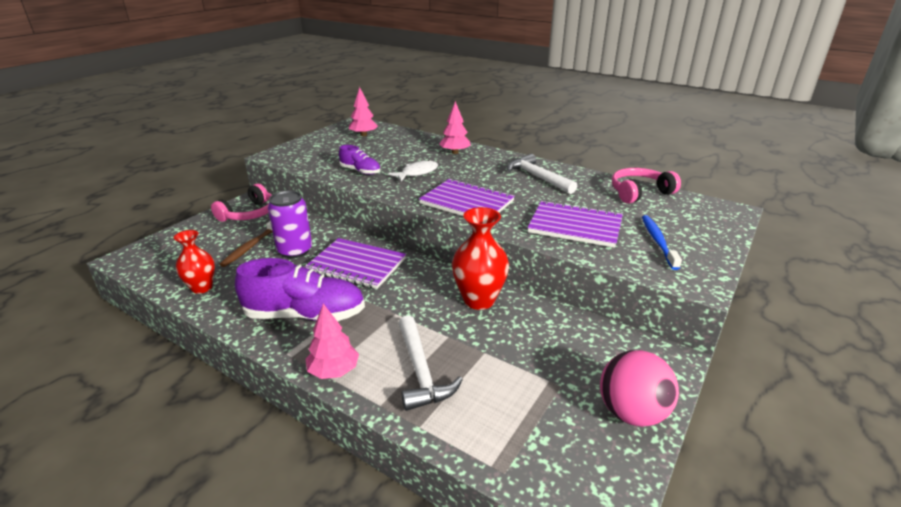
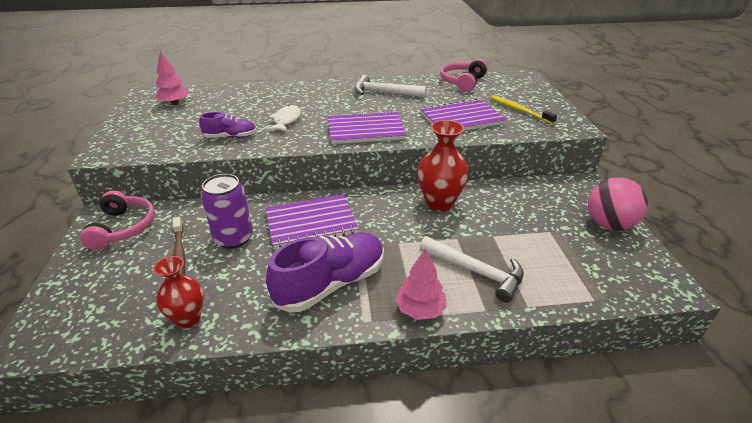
camera: 40 degrees left, 5 degrees up
(455, 152) = (289, 93): pink tree -> none
(658, 242) = (520, 110): blue toothbrush -> yellow toothbrush

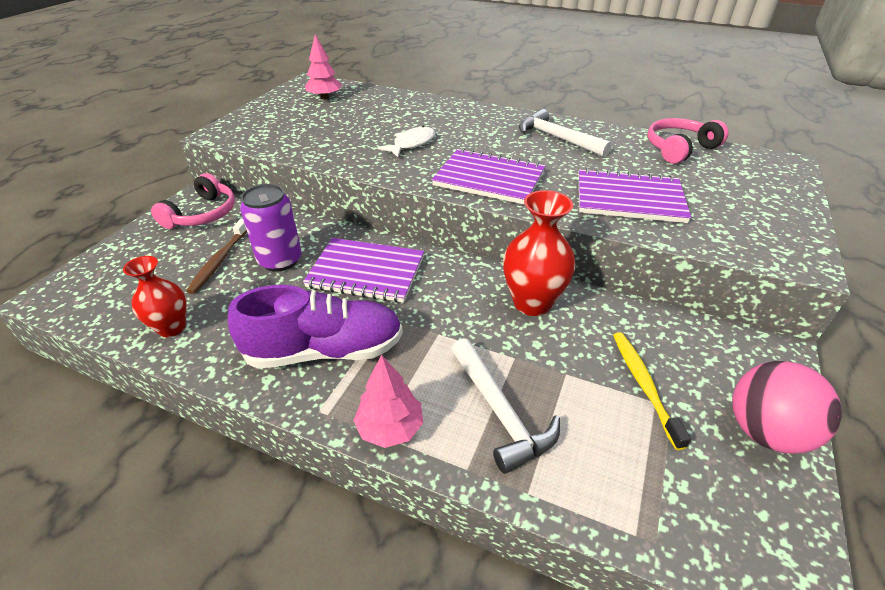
camera: 30 degrees right, 5 degrees up
(230, 137) = (340, 147): purple shoe -> none
(520, 110) = (730, 210): yellow toothbrush -> yellow toothbrush (644, 385)

